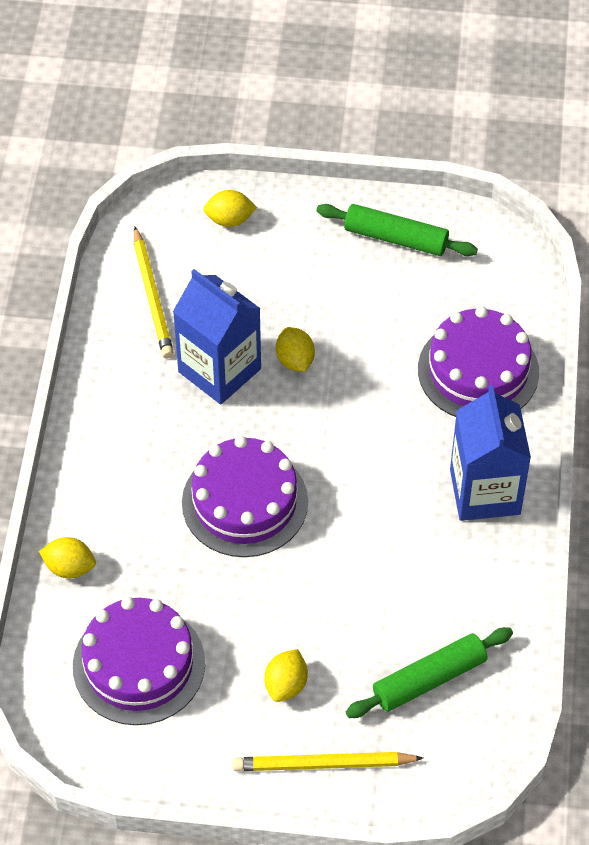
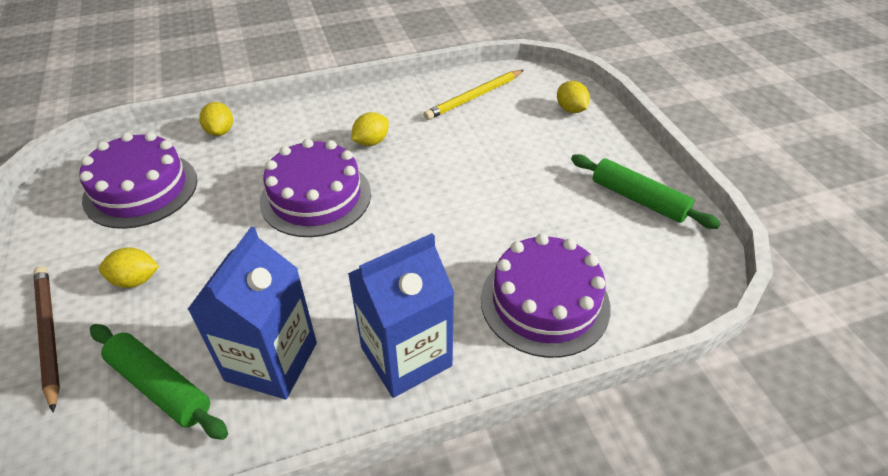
camera: 65 degrees right, 10 degrees down
(219, 370) = (432, 146): blue carton -> blue carton (271, 361)
(295, 360) = (470, 181): yellow lemon -> yellow lemon (371, 142)
(323, 764) = (49, 335): yellow pencil -> brown pencil
(396, 238) = (638, 199): green rolling pin -> green rolling pin turned 45 degrees counterclockwise

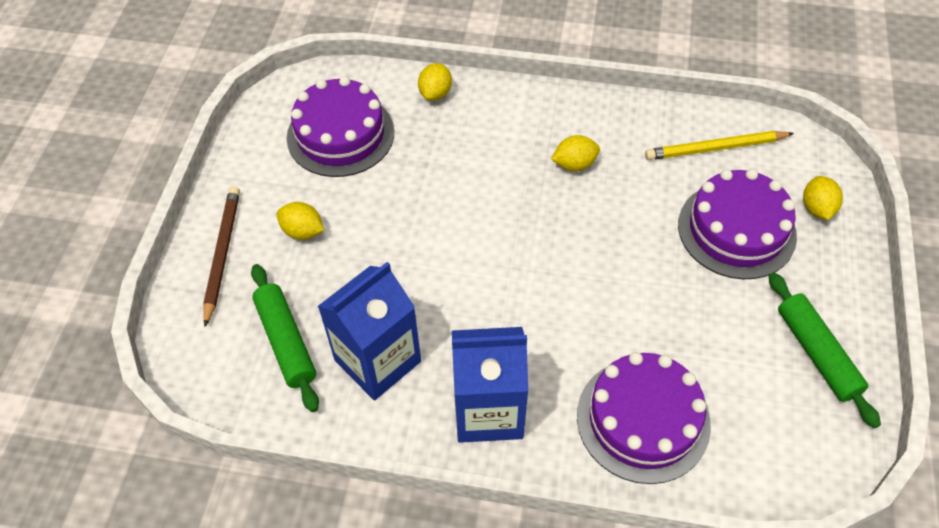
camera: 30 degrees right, 10 degrees up
(316, 197) = (489, 209): purple cake -> purple cake (736, 230)

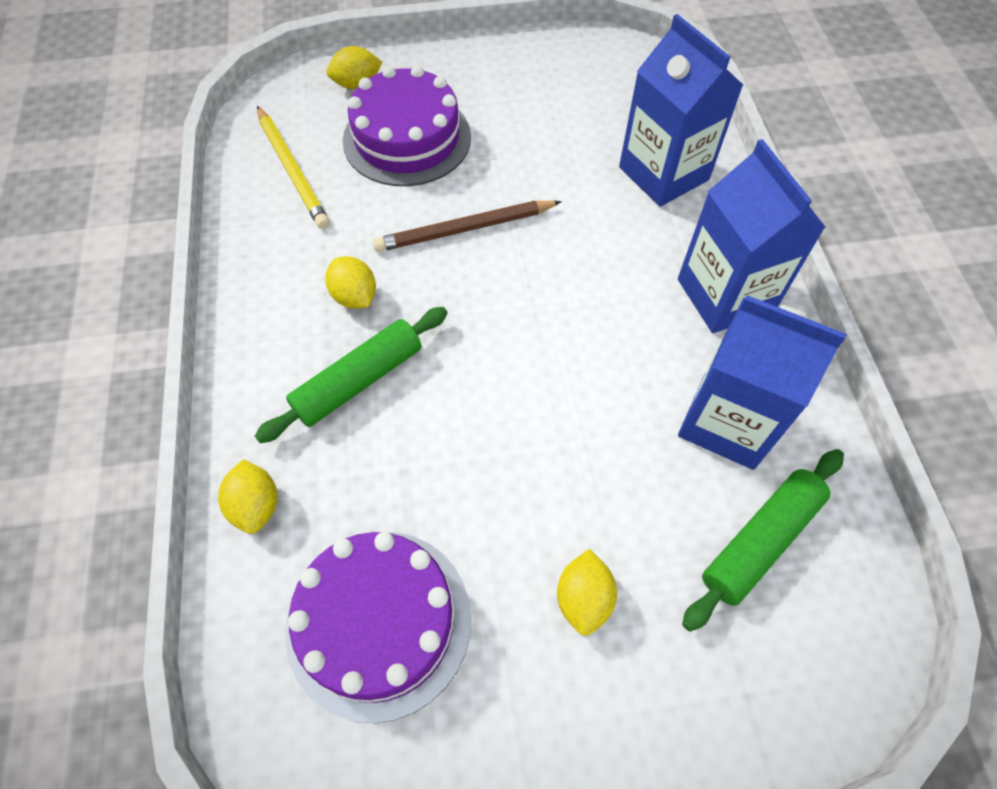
camera: 110 degrees left, 5 degrees up
(222, 254) = (674, 707): brown pencil -> brown pencil (465, 229)
(435, 93) = (256, 505): yellow lemon -> yellow lemon turned 75 degrees clockwise
(643, 419) = (663, 173): purple cake -> blue carton
(817, 353) = (531, 70): green rolling pin -> green rolling pin (358, 381)

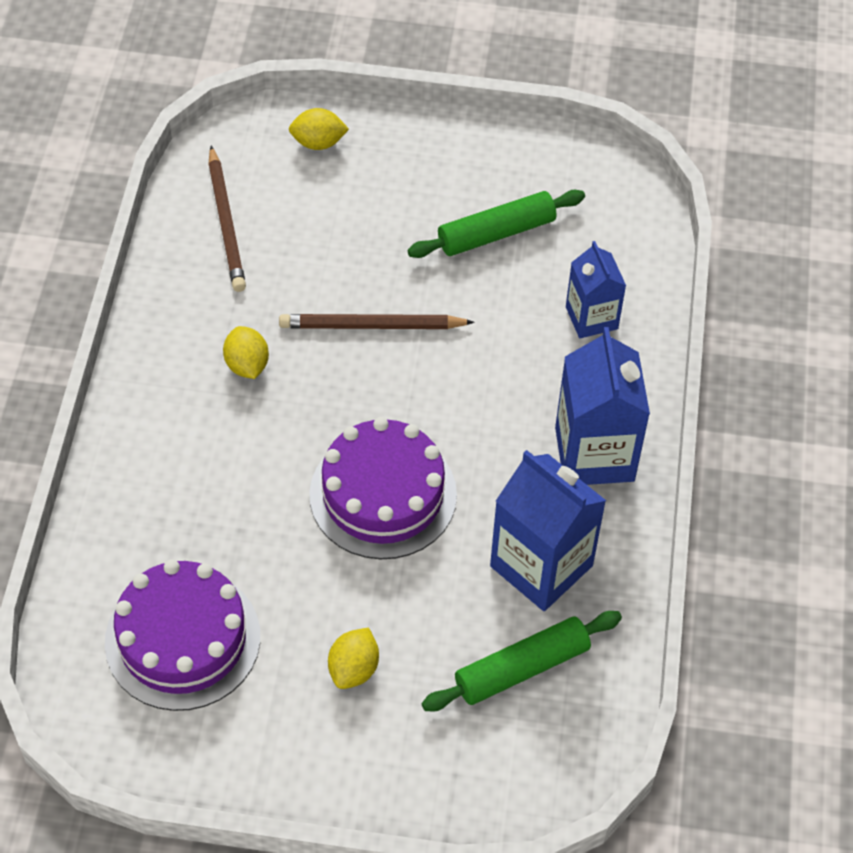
camera: 15 degrees right, 5 degrees down
(256, 505) = (110, 524): yellow lemon -> none
(292, 170) = (226, 222): yellow pencil -> brown pencil
(358, 381) = (226, 443): green rolling pin -> green rolling pin (496, 233)
(407, 138) = (349, 216): purple cake -> purple cake (383, 494)
(663, 173) = (591, 318): blue carton -> blue carton, size x0.61

